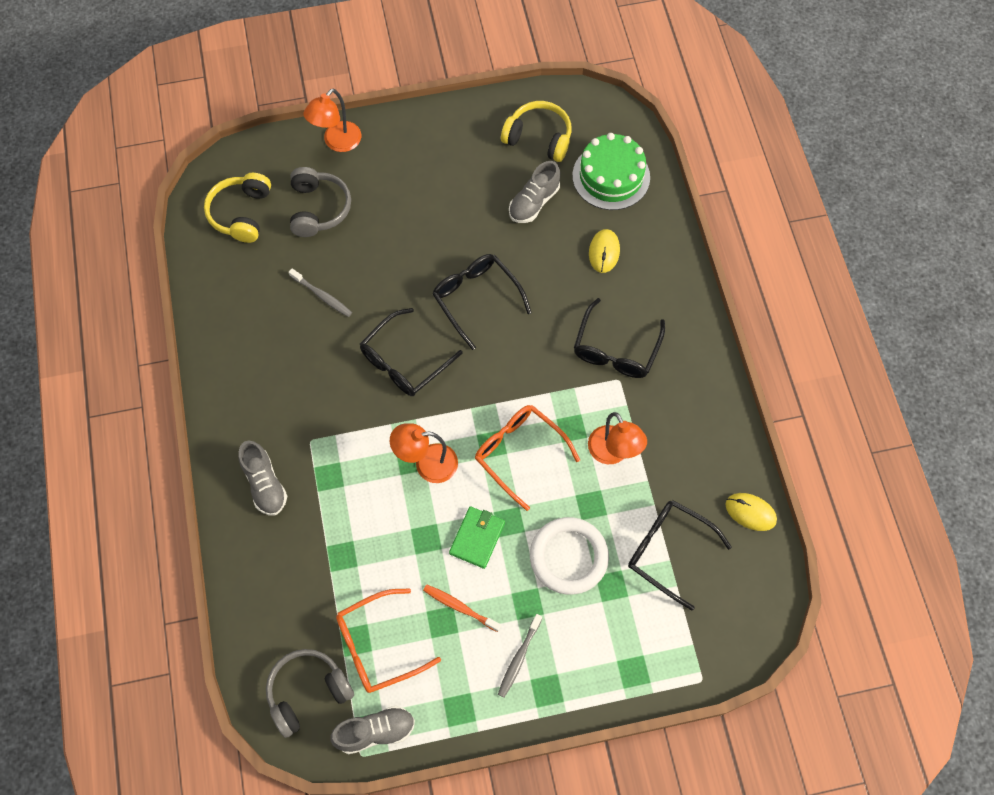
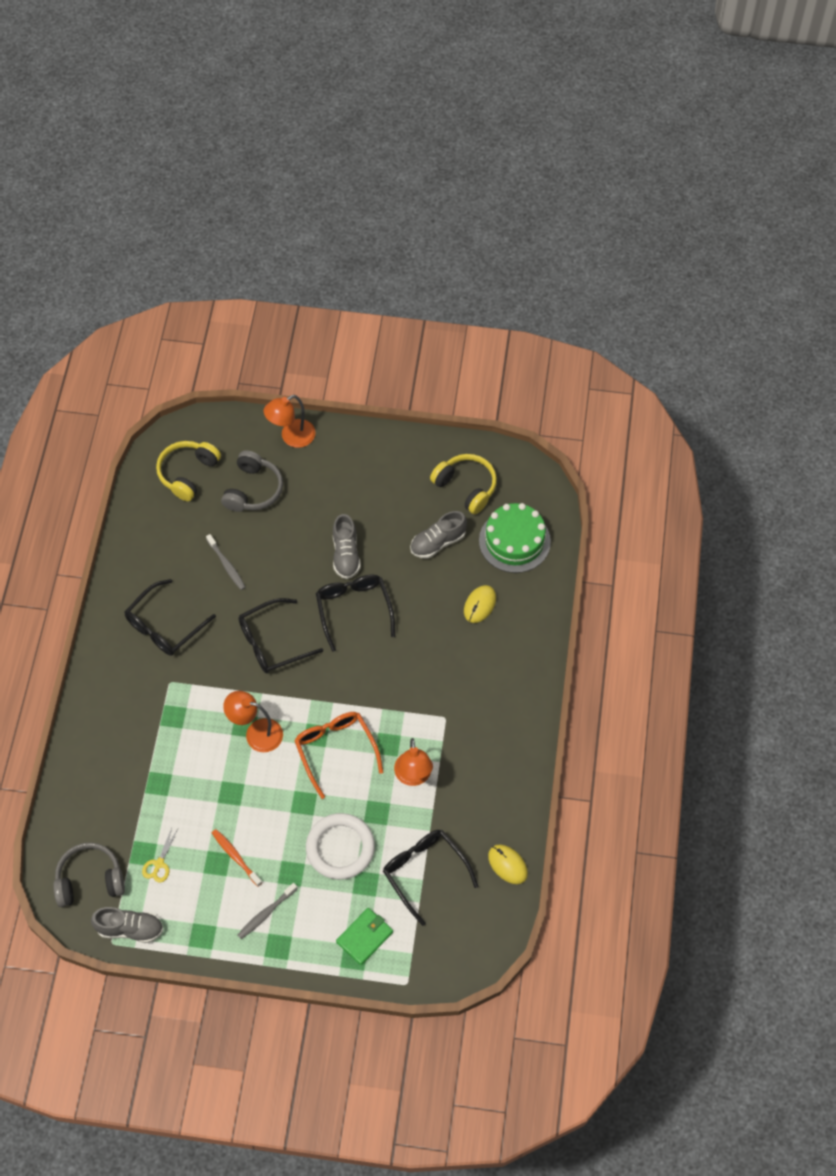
camera: 20 degrees right, 5 degrees down
(265, 484) = (120, 705): grey shoe -> grey shoe (346, 554)
(378, 645) = (159, 864): orange glasses -> yellow scissors
(477, 538) = (272, 807): green wallet -> green wallet (364, 937)
(616, 349) = (454, 691): black glasses -> black glasses (165, 626)

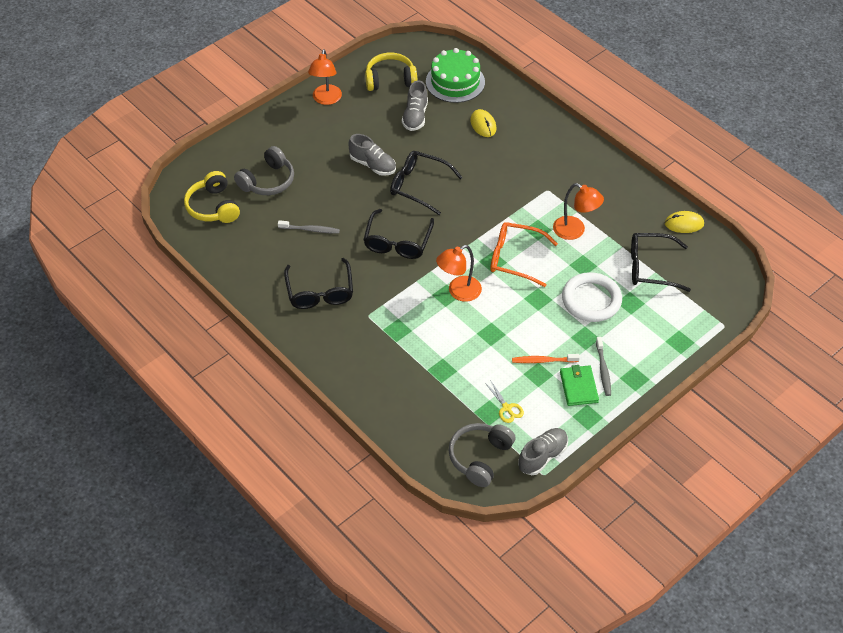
camera: 50 degrees left, 10 degrees down
(253, 490) = (268, 181): grey headphones -> grey headphones turned 75 degrees clockwise
(291, 437) = (251, 138): orange lamp -> orange lamp (326, 99)
(364, 937) = (670, 327): green wallet -> green wallet (578, 387)

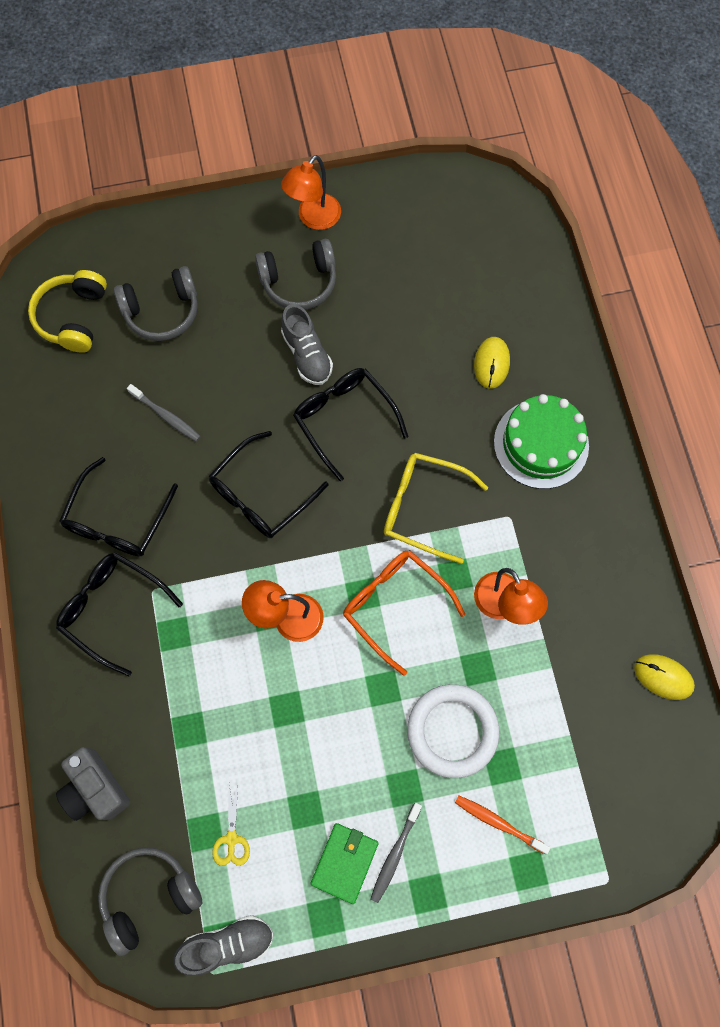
camera: 30 degrees right, 20 degrees up
(341, 133) = (299, 282): none -> grey headphones
(390, 79) = (416, 227): yellow headphones -> none
(409, 424) = (96, 789): none -> grey camera
(415, 116) = (410, 304): grey shoe -> none
(455, 82) = (499, 273): green cake -> green cake (541, 444)
(496, 207) = (424, 508): none -> yellow glasses
(543, 361) = (326, 792): orange toothbrush -> orange toothbrush (498, 823)
(651, 267) = (569, 724): black glasses -> black glasses (113, 609)

